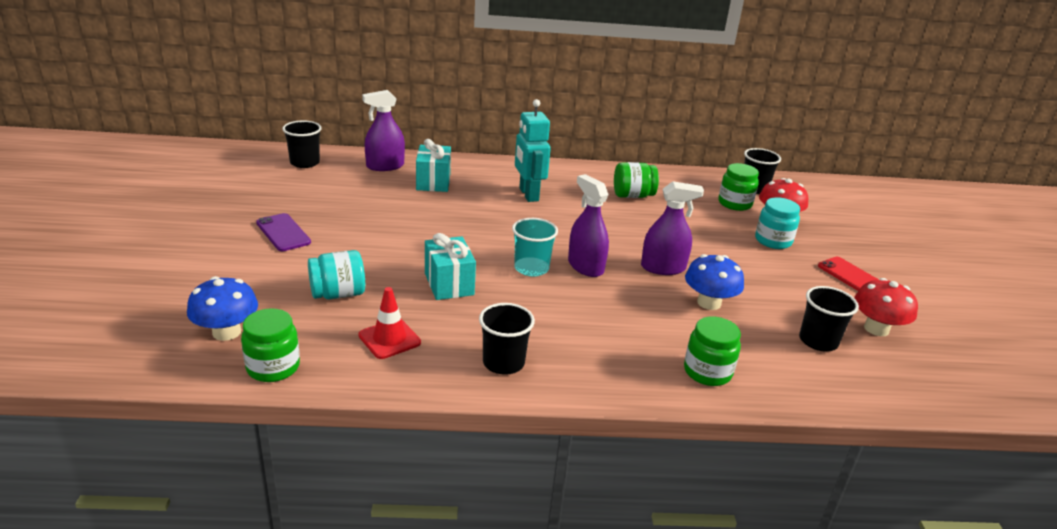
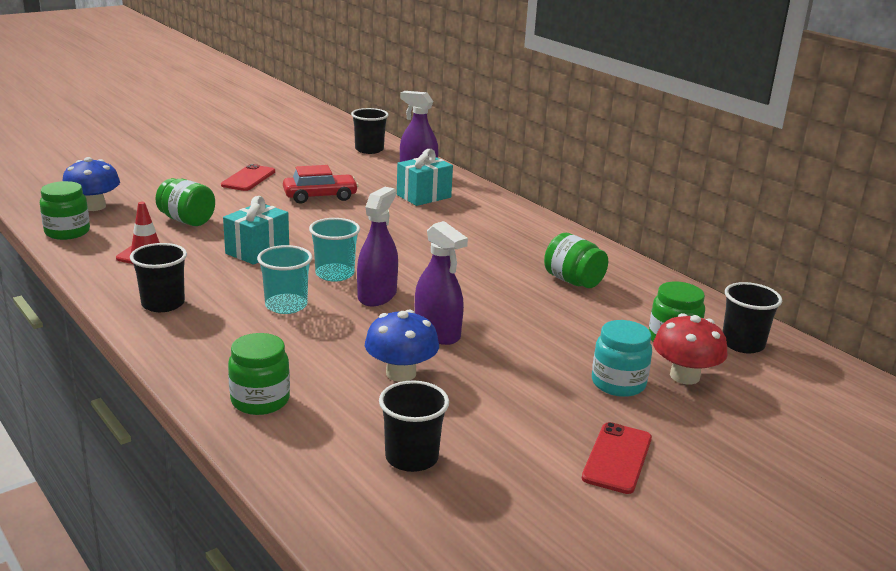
camera: 55 degrees right, 5 degrees down
(283, 233) = (248, 178): purple phone -> red phone
(338, 294) = (187, 220): turquoise jar -> green jar
(374, 218) = (320, 196): none -> red car
(528, 194) = (475, 236): turquoise robot -> none
(565, 308) = (286, 305): none -> turquoise cup
(876, 329) = (503, 497): red mushroom -> none

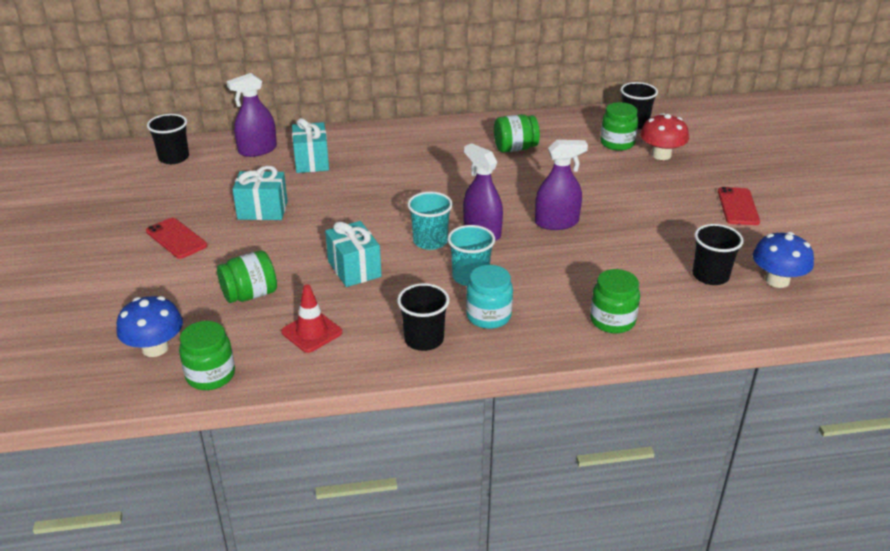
camera: 60 degrees left, 10 degrees up
(320, 196) = (262, 210): red car -> turquoise gift
(401, 373) = (605, 252): blue mushroom -> blue mushroom (777, 280)
(617, 458) = (738, 206): red phone -> red phone turned 45 degrees clockwise
(618, 383) = (659, 179): turquoise jar -> turquoise jar (488, 316)

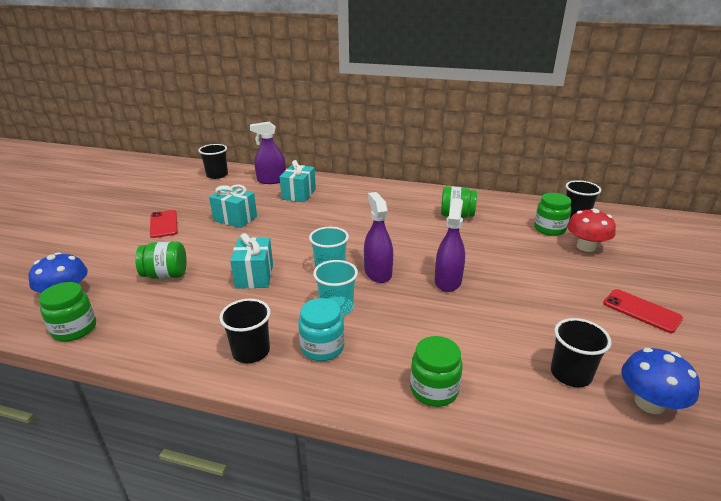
camera: 25 degrees right, 5 degrees down
(312, 332) = (176, 317): red traffic cone -> none
(556, 222) = (448, 281): purple spray bottle -> purple spray bottle turned 90 degrees counterclockwise
(738, 206) = (641, 311): red phone -> red phone turned 75 degrees counterclockwise

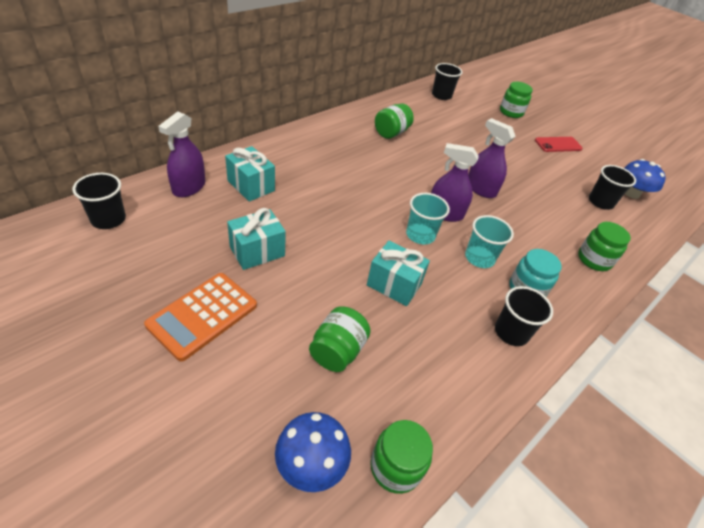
camera: 65 degrees left, 15 degrees up
(163, 224) = (203, 315): red phone -> orange calculator
(549, 229) = (447, 113): green jar -> green jar (511, 112)
(586, 247) = (480, 116): red mushroom -> none

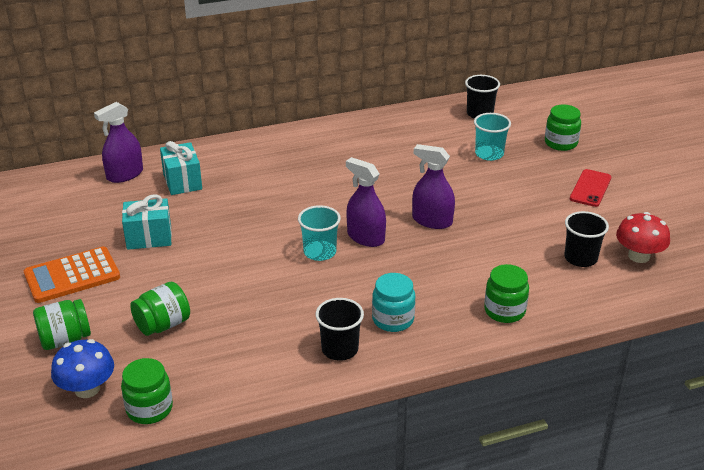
camera: 30 degrees right, 10 degrees down
(108, 219) = (42, 191): black cup -> none
(391, 133) = (375, 149): green jar -> green jar (65, 339)
(394, 284) = (255, 288): turquoise gift -> none
(479, 258) = (366, 283): turquoise cup -> turquoise cup (489, 154)
(480, 189) = (432, 221): purple spray bottle -> purple spray bottle turned 45 degrees counterclockwise
(558, 145) = (590, 188): red phone -> red phone turned 75 degrees counterclockwise
(631, 193) = (639, 256): blue mushroom -> red mushroom

